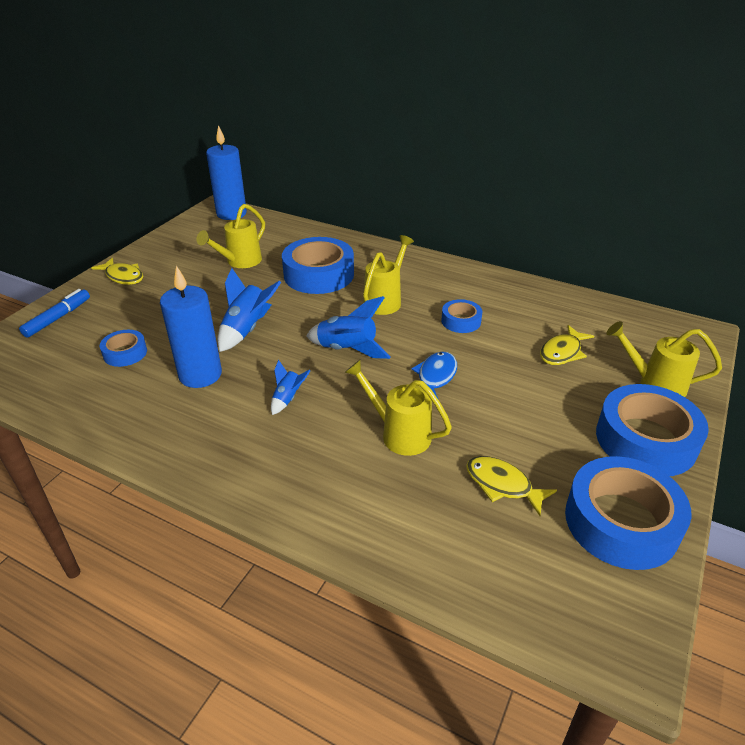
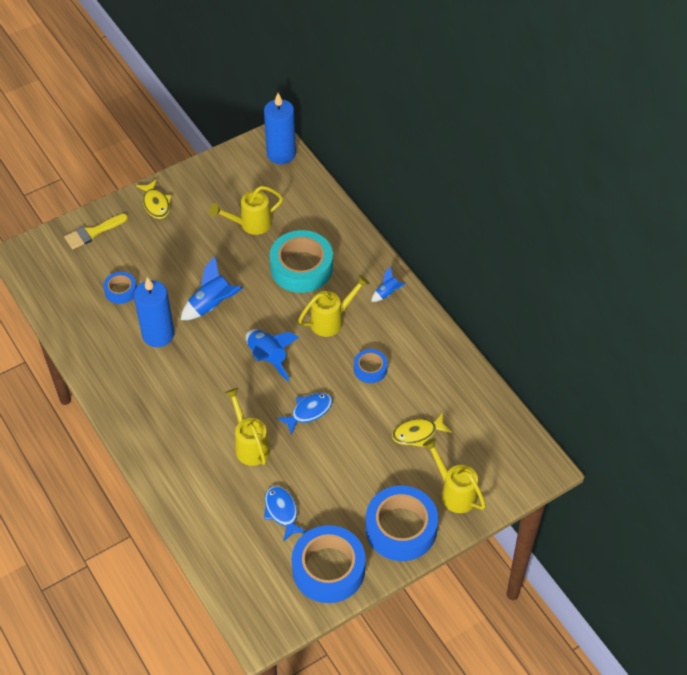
camera: 30 degrees right, 15 degrees up
(58, 318) = (92, 233): blue marker -> yellow brush
(288, 399) = (200, 383): blue rocket -> blue rocket (387, 293)
(319, 274) = (301, 267): blue tape -> turquoise tape
(502, 485) = (282, 512): yellow fish -> blue fish

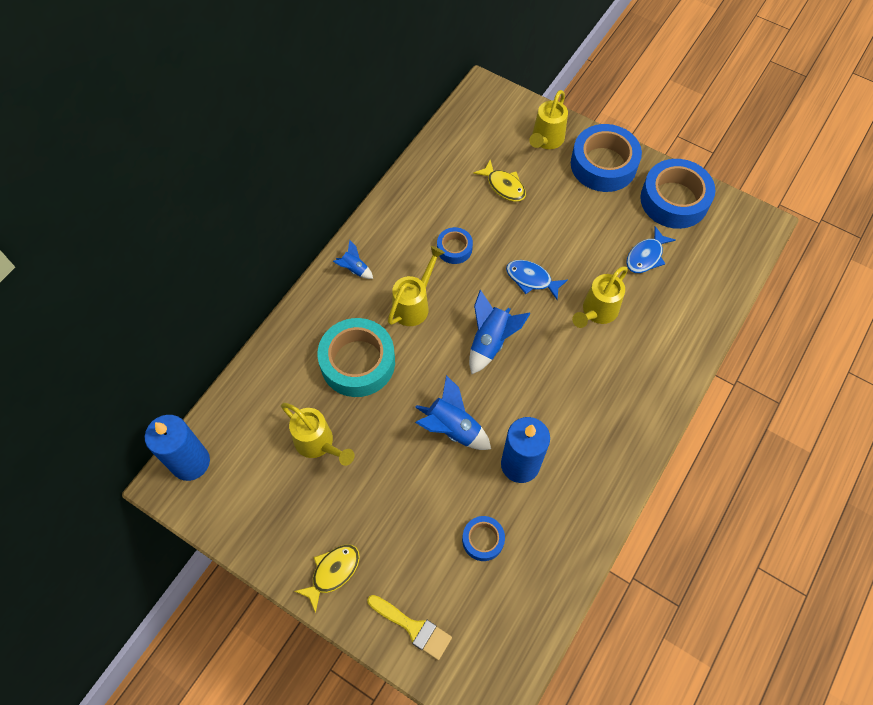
camera: 115 degrees left, 10 degrees up
(331, 320) = (414, 305): yellow watering can -> yellow watering can turned 90 degrees clockwise

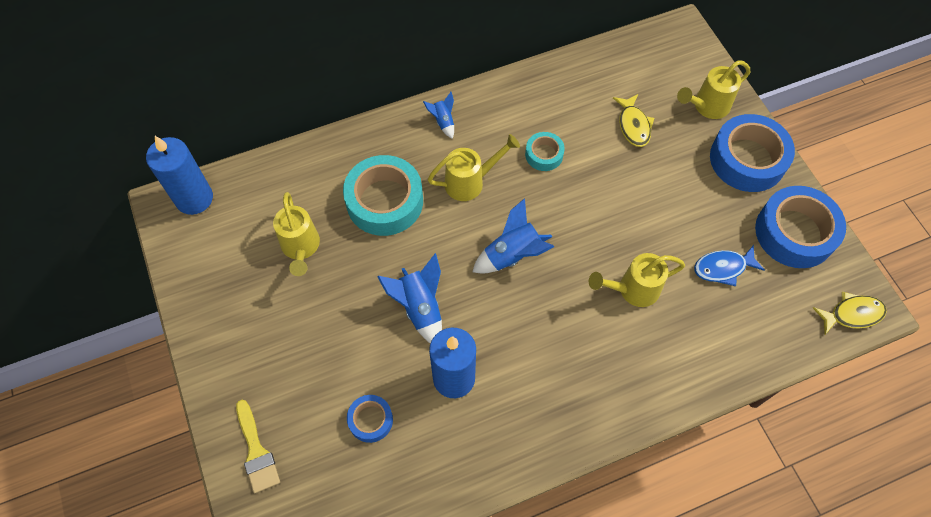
camera: 35 degrees right, 0 degrees up
(332, 572) = (230, 360): yellow fish -> yellow fish (852, 314)
(454, 248) = (544, 155): blue tape -> turquoise tape
(531, 279) = (593, 223): blue fish -> none

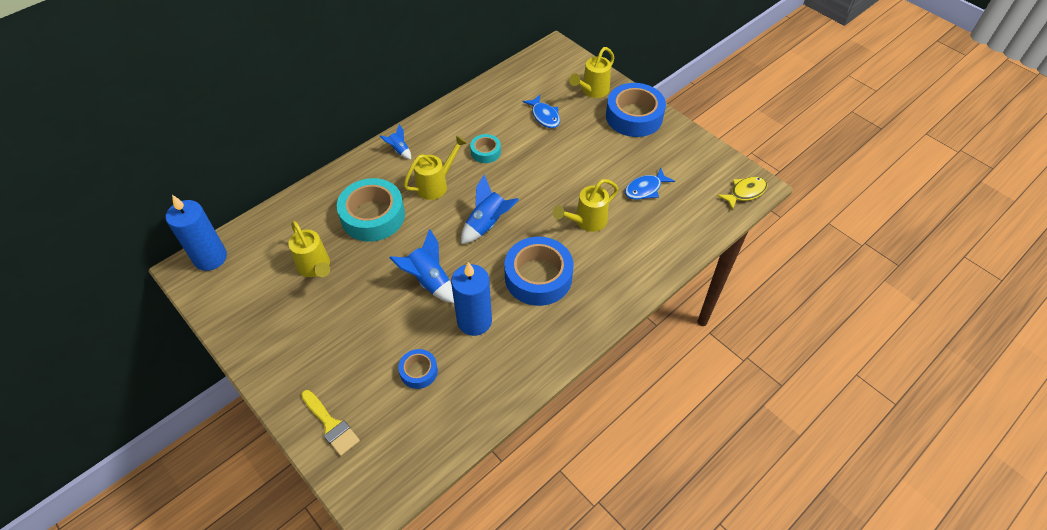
camera: 20 degrees left, 10 degrees down
(633, 125) = (544, 116): yellow fish -> blue fish
(794, 232) = (685, 153): blue tape -> blue tape (538, 277)

